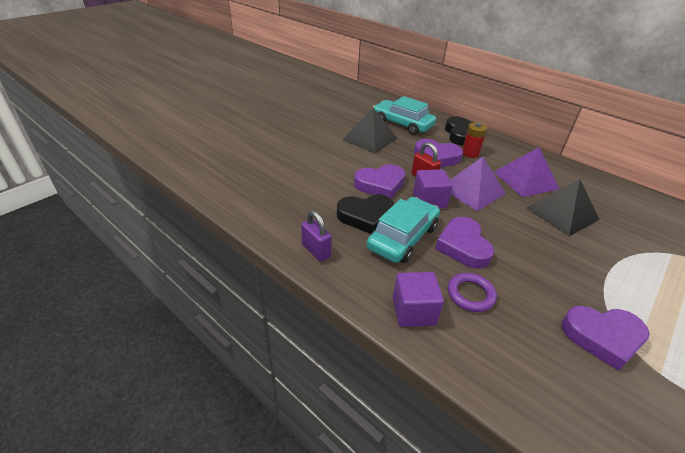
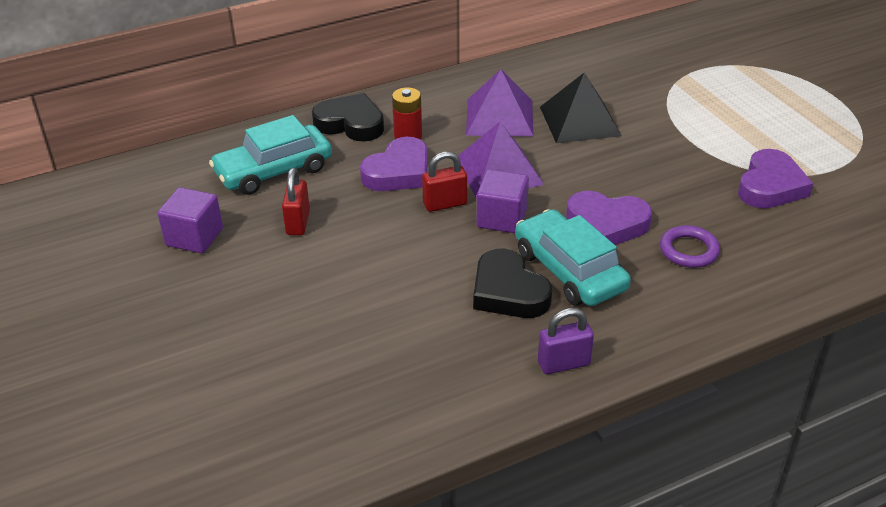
camera: 65 degrees left, 0 degrees up
(365, 216) = (508, 292): black heart -> black heart turned 135 degrees clockwise
(370, 139) = (298, 223): black pyramid -> red padlock
(380, 185) = (438, 253): purple heart -> none
(413, 311) = (701, 305): purple cube -> purple cube (194, 237)

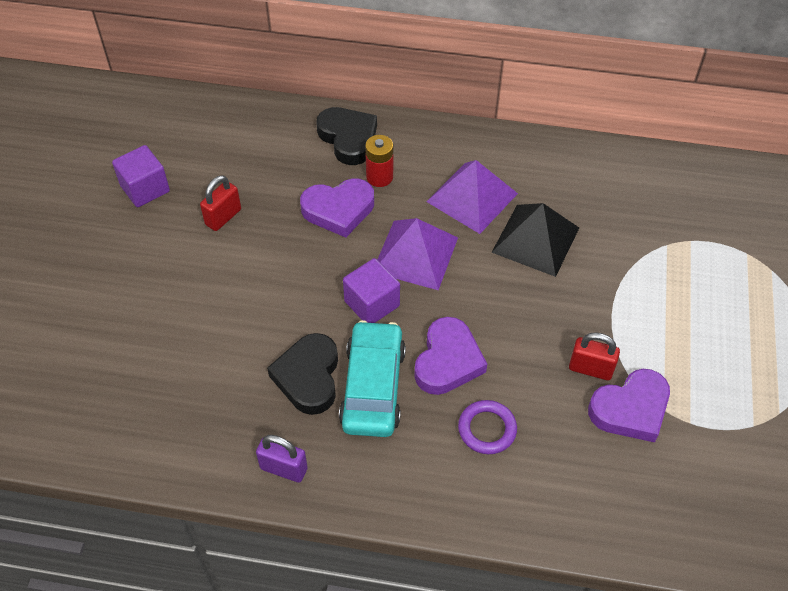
camera: 35 degrees right, 15 degrees up
(273, 170) = (251, 155): turquoise car -> none
(445, 204) = (343, 263): red padlock -> red padlock (590, 369)
(607, 224) = (448, 361): purple heart -> purple heart turned 120 degrees counterclockwise

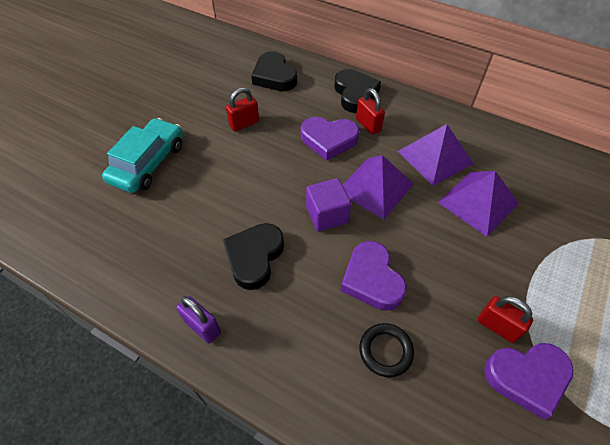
camera: 20 degrees right, 0 degrees up
(145, 189) = (201, 92): purple cube -> none
(234, 140) = (274, 76): none -> black heart
(373, 387) = (302, 281): turquoise car -> turquoise car (148, 163)
(379, 177) = (368, 125): red battery -> red padlock
(448, 361) = (372, 279): purple heart -> purple heart turned 120 degrees clockwise
(487, 429) = (385, 351): purple ring -> black ring
(536, 240) = (478, 203): black pyramid -> purple pyramid

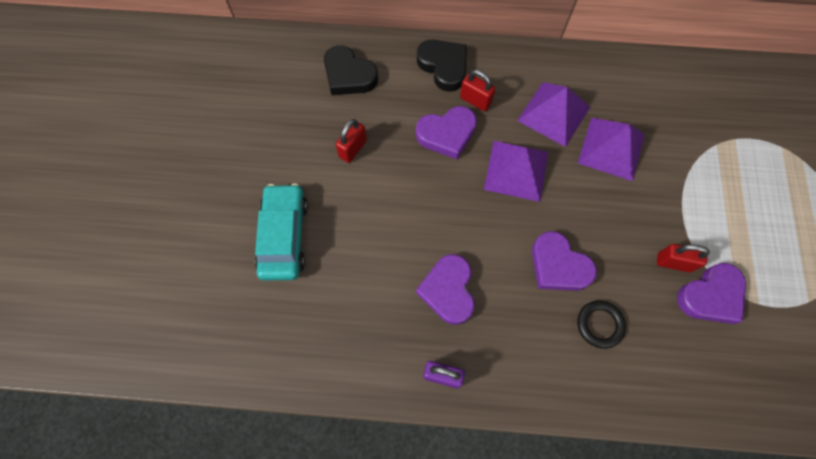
camera: 25 degrees left, 15 degrees up
(254, 257) = (448, 290): black heart -> purple heart
(327, 215) = (488, 219): purple cube -> none

